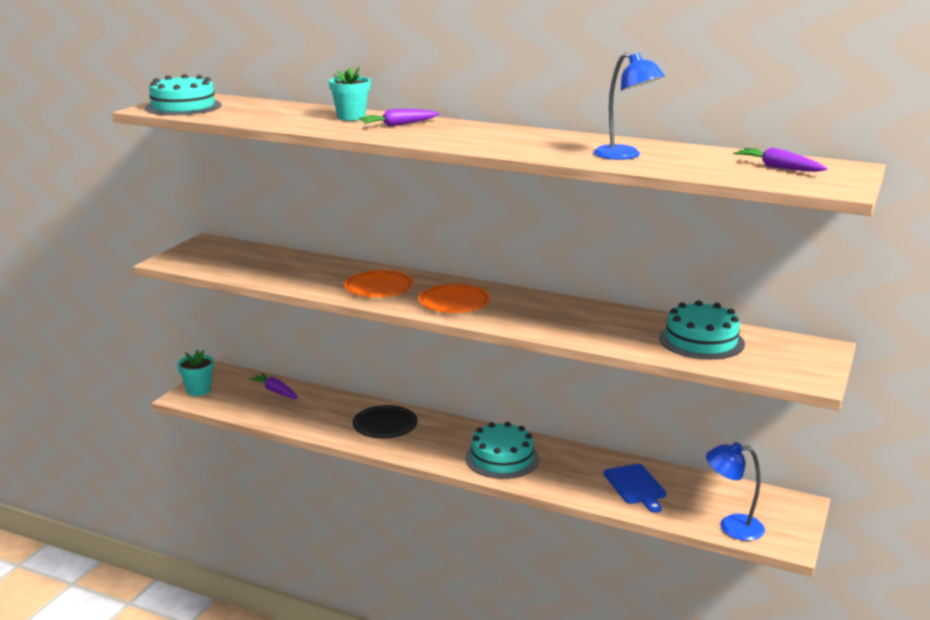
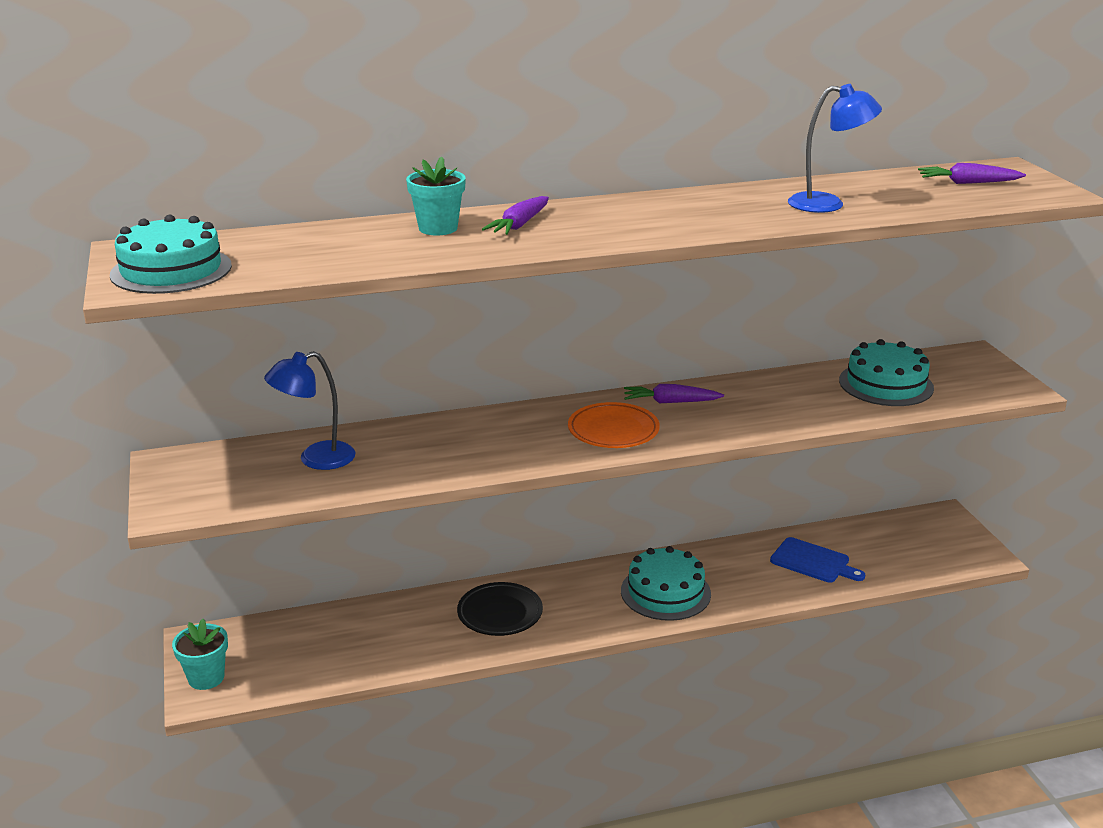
camera: 40 degrees left, 5 degrees up
(275, 391) = (310, 632): purple carrot -> purple carrot (670, 402)
(379, 288) = (504, 444): orange plate -> none
(731, 526) = (931, 562): blue lamp -> blue lamp (316, 459)

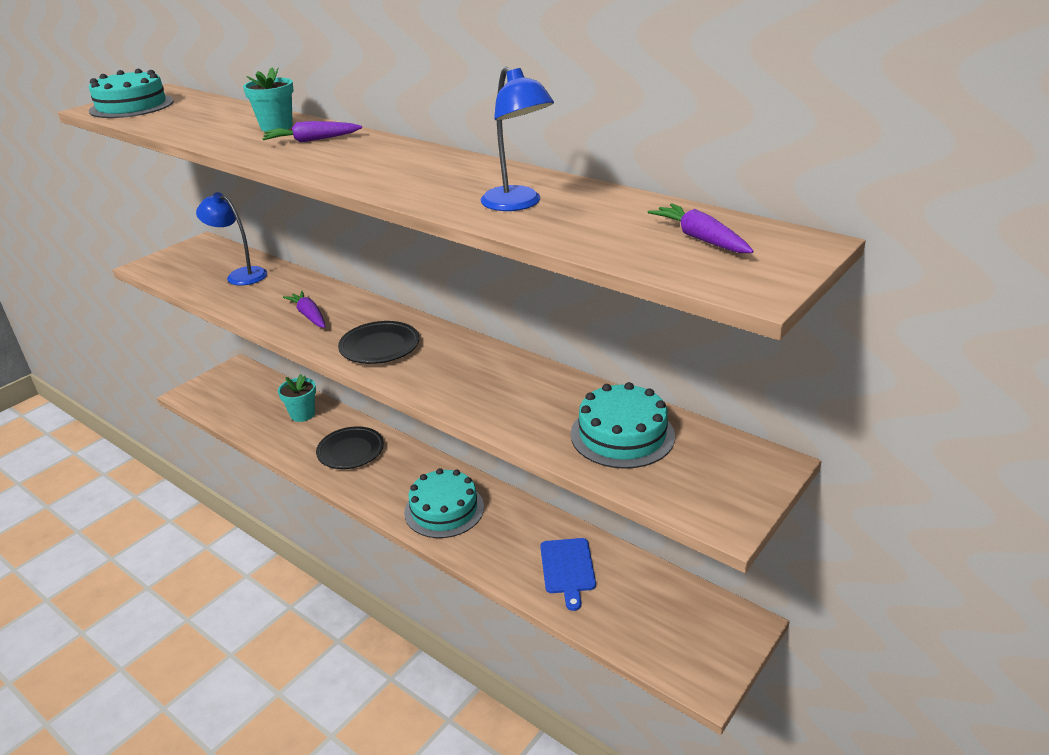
camera: 55 degrees right, 5 degrees up
(206, 678) = (205, 387): turquoise flower pot -> turquoise flower pot (302, 414)
(613, 431) = (379, 347): orange plate -> black plate
(670, 402) = (454, 351): purple carrot -> purple carrot (309, 316)

